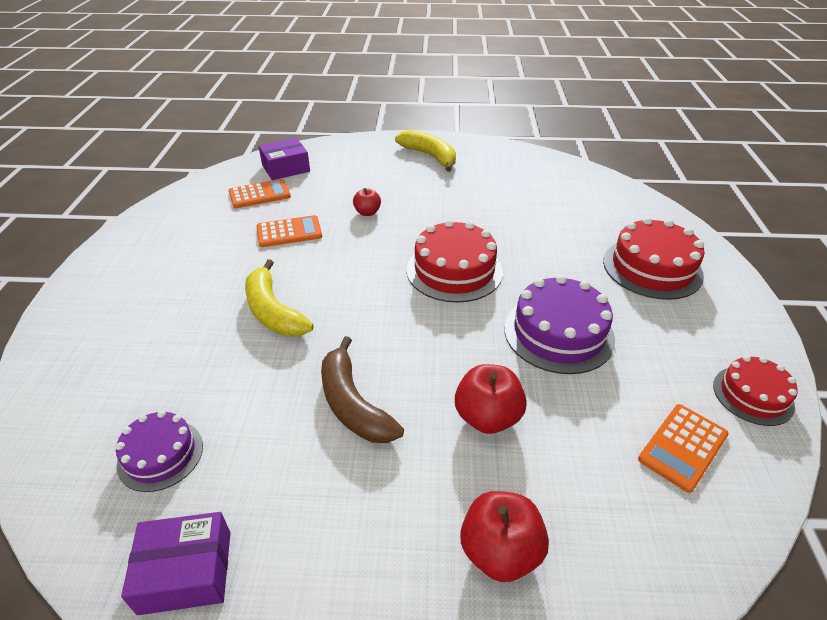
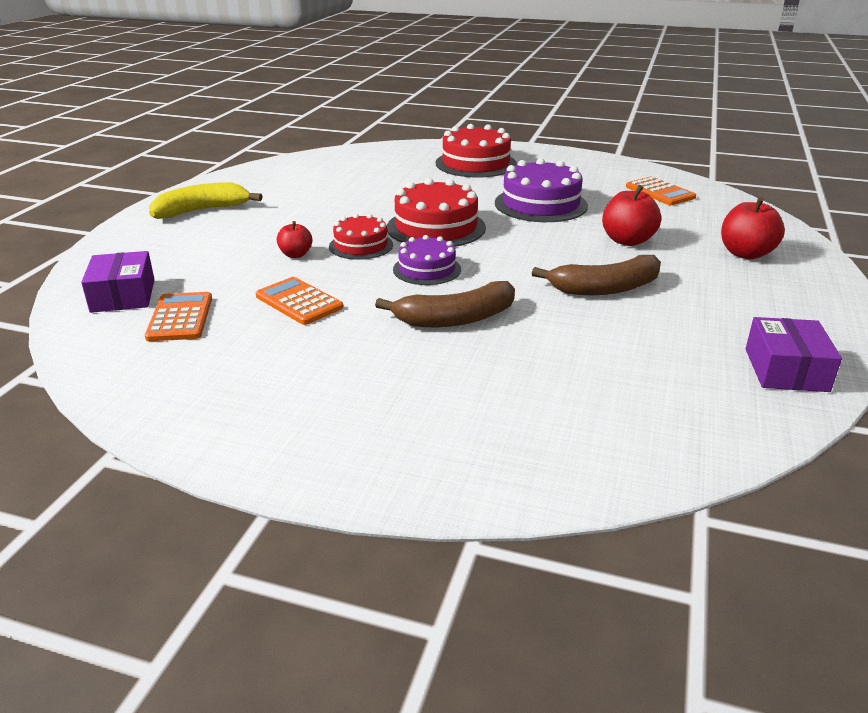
camera: 75 degrees left, 10 degrees down
(160, 455) = (660, 386): purple cake -> purple cake (427, 269)
(273, 311) = (455, 319): yellow banana -> brown banana
(289, 232) = (299, 302): orange calculator -> orange calculator turned 45 degrees counterclockwise
(753, 395) = (618, 167): red cake -> red cake (361, 245)

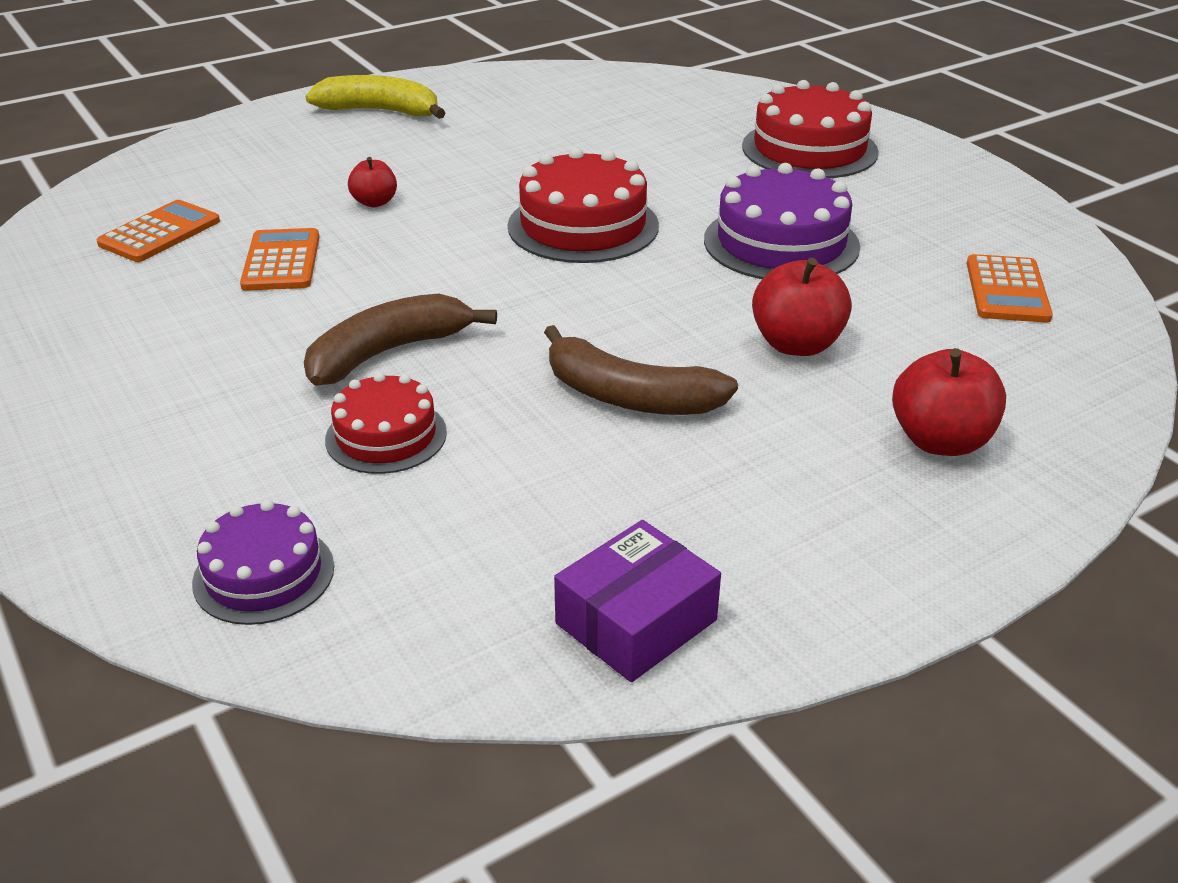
camera: 40 degrees right, 5 degrees up
(123, 295) = (157, 188): purple box -> none
(361, 245) = (458, 217): red cake -> red cake (386, 436)
(427, 269) = (471, 277): purple cake -> purple cake (264, 574)
(455, 319) = (388, 352): brown banana -> brown banana turned 120 degrees clockwise

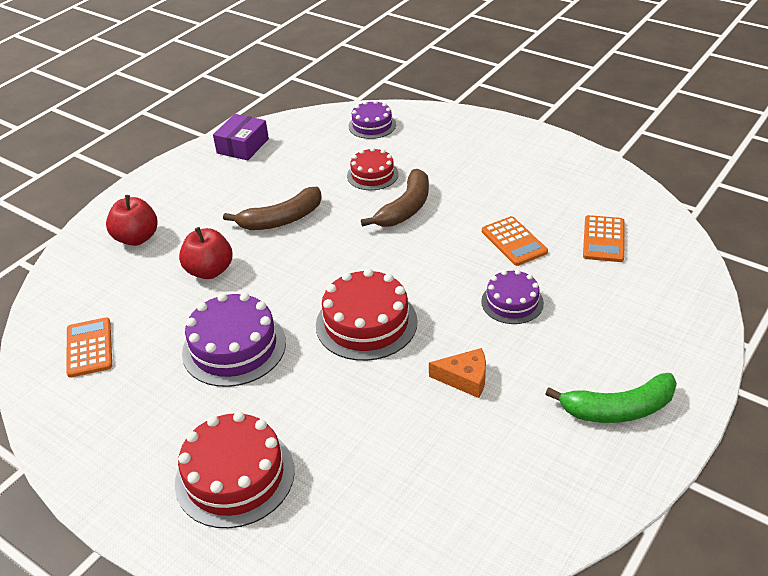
camera: 160 degrees right, 5 degrees up
(374, 202) = (512, 302): red apple -> purple cake
(380, 111) = (618, 409): yellow banana -> green banana
(508, 159) = (465, 378): none -> orange cheese
(629, 396) = (281, 219): brown banana -> brown banana turned 150 degrees clockwise

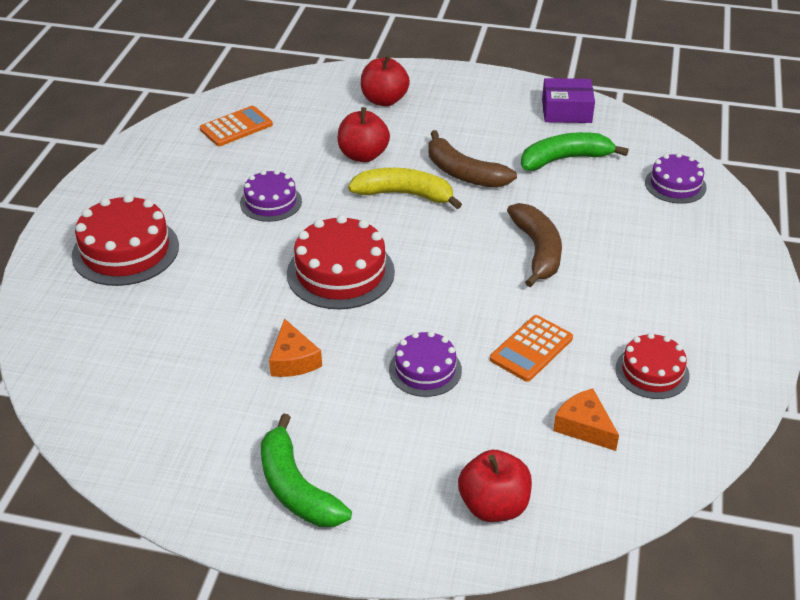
camera: 65 degrees right, 0 degrees up
(234, 347) = (271, 202): purple cake -> purple cake, size x0.62
(286, 259) = (404, 195): none -> yellow banana
(304, 164) = (565, 159): none -> green banana
(372, 175) = (581, 211): red cake -> red cake (652, 372)
(405, 208) = (537, 251): brown banana -> brown banana turned 105 degrees counterclockwise
(603, 239) = (584, 427): orange calculator -> orange cheese
(667, 303) = (493, 506): none -> red apple

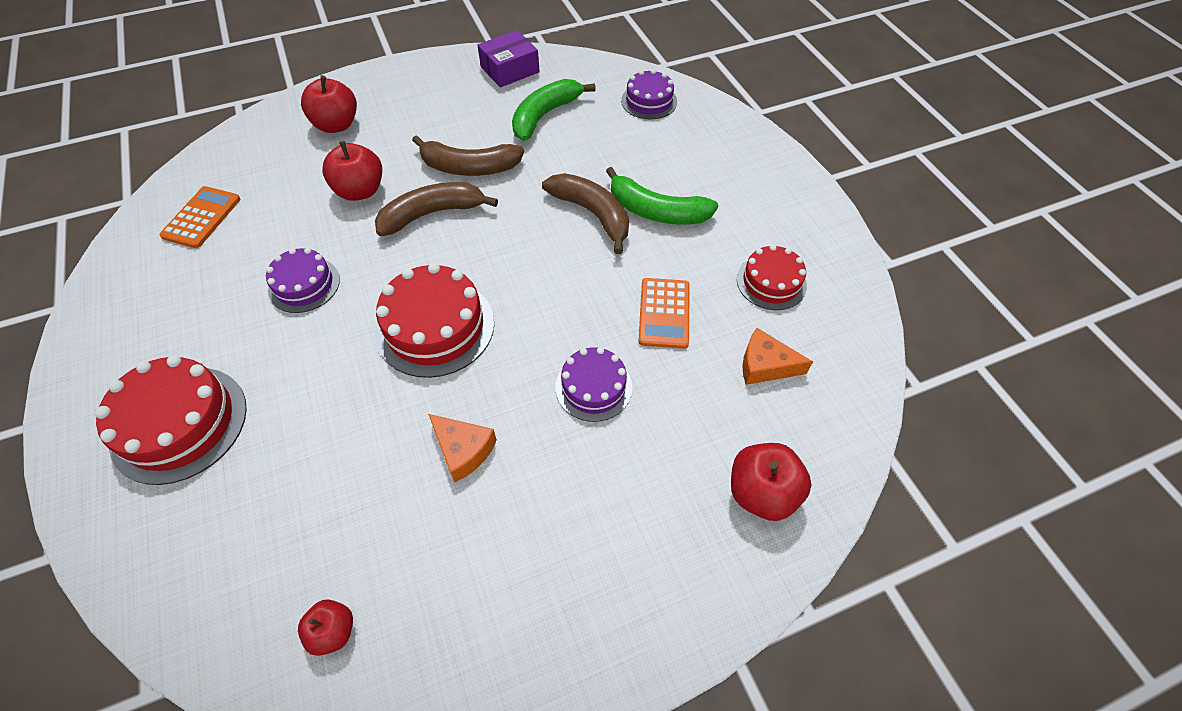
camera: 35 degrees left, 15 degrees up
(125, 416) = (333, 631): none -> red apple
(296, 488) = (579, 595): green banana -> green banana (656, 211)
(404, 195) = (432, 214): yellow banana -> brown banana

